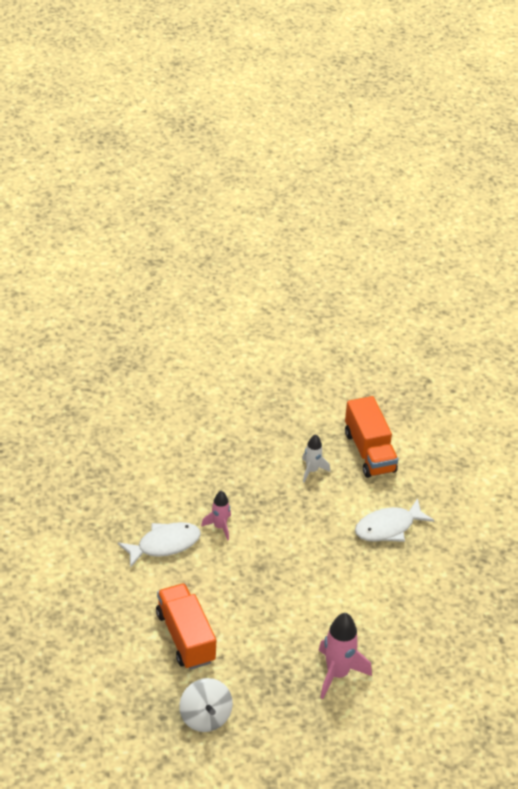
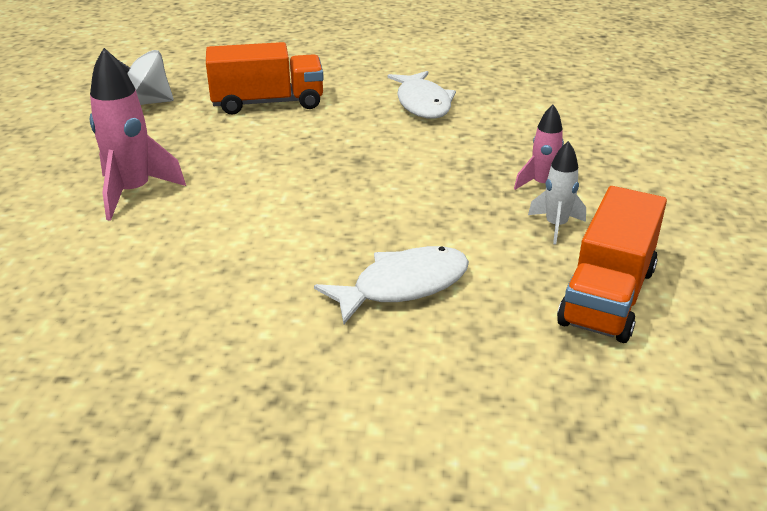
camera: 105 degrees right, 10 degrees down
(220, 527) = (444, 139): pink rocket -> pink rocket (542, 185)
(369, 452) = (607, 296): orange truck -> orange truck turned 60 degrees counterclockwise
(388, 527) = (403, 286): white fish -> white fish turned 75 degrees clockwise

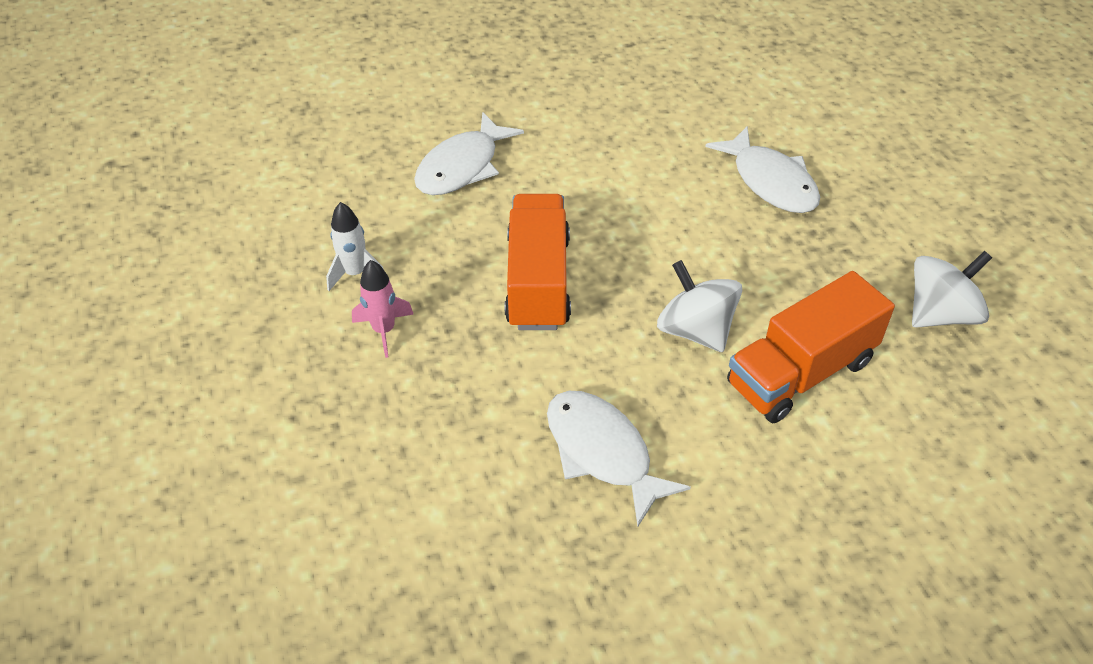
camera: 155 degrees right, 15 degrees up
(133, 193) = (771, 182): pink rocket -> white fish
(309, 132) = (695, 330): none -> white spinning top
(607, 296) = (295, 209): orange truck -> orange truck (538, 282)

